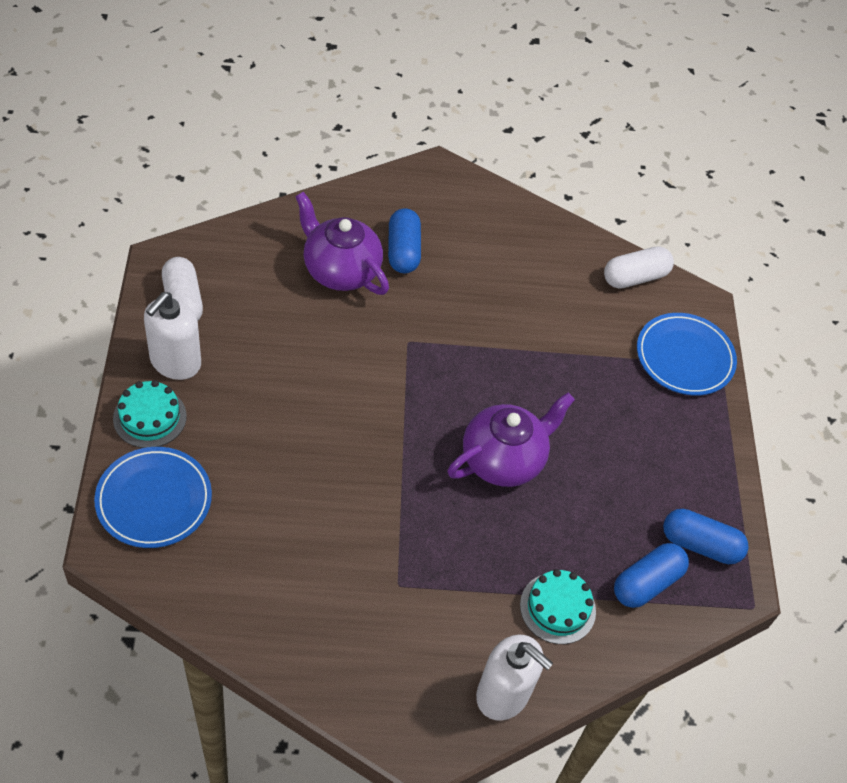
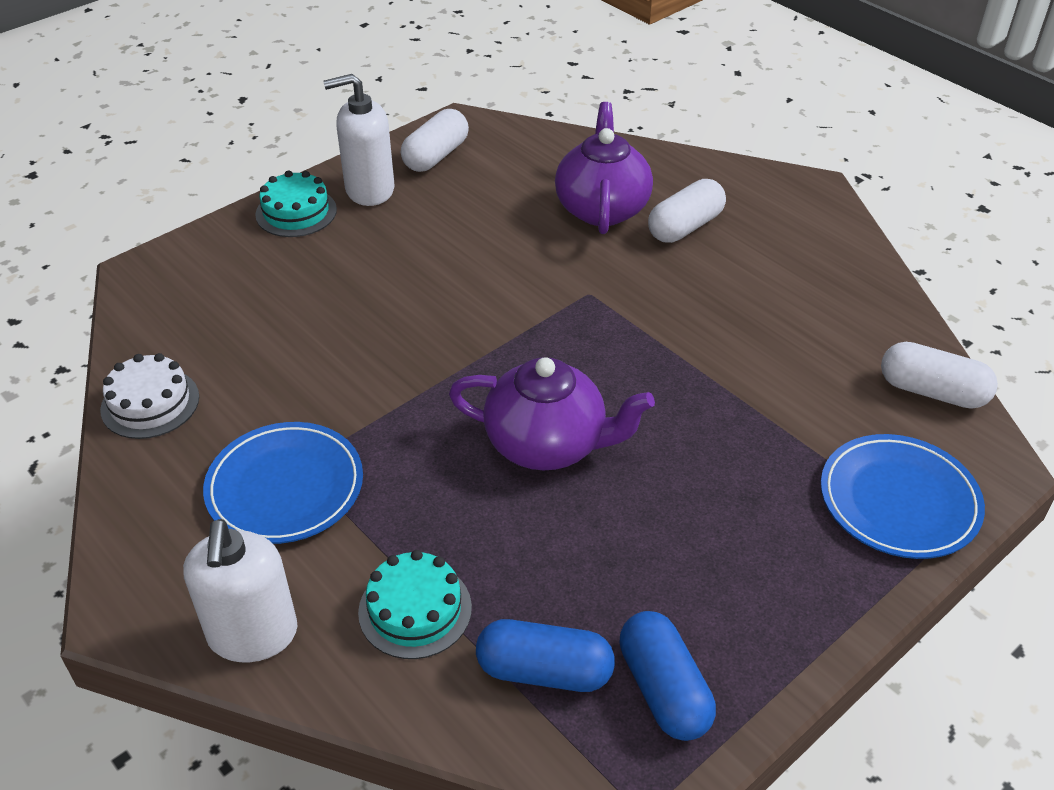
camera: 55 degrees right, 10 degrees down
(154, 500) = (215, 265): blue plate -> blue plate (285, 487)
(257, 626) = (150, 403): none -> white cake
(403, 251) = (685, 227): blue capsule -> white capsule

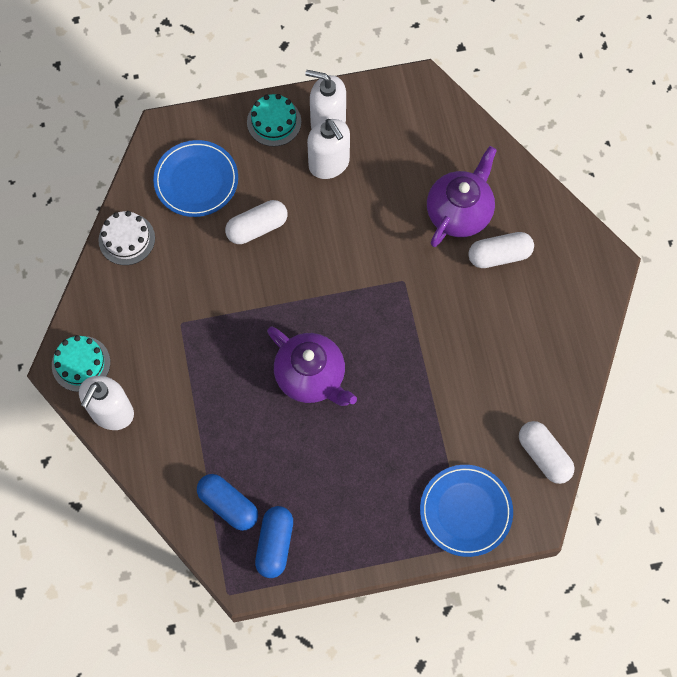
camera: 30 degrees right, 25 degrees up
(285, 487) = (167, 333): blue plate -> blue plate (196, 181)
(400, 224) = (329, 164): none -> white soap dispenser
(415, 609) = (190, 440): turquoise cake -> turquoise cake (81, 363)
(436, 156) = (386, 110): white capsule -> white capsule (257, 228)

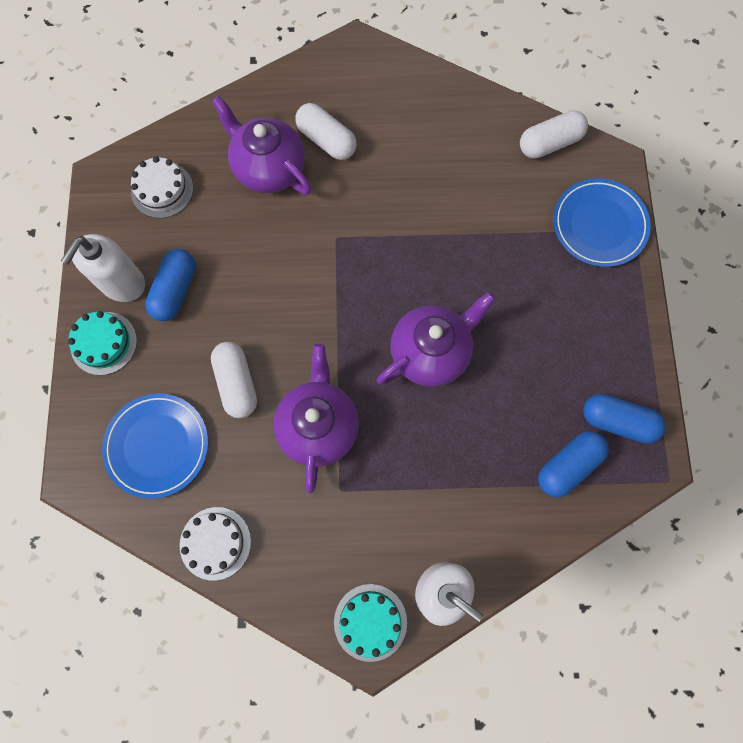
camera: 80 degrees left, 5 degrees up
(231, 297) = (318, 426): none -> purple teapot
(329, 164) = (175, 290): white soap dispenser -> blue capsule
(419, 132) = (162, 190): none -> white cake
(499, 255) = (326, 140): white capsule -> white capsule turned 45 degrees counterclockwise

